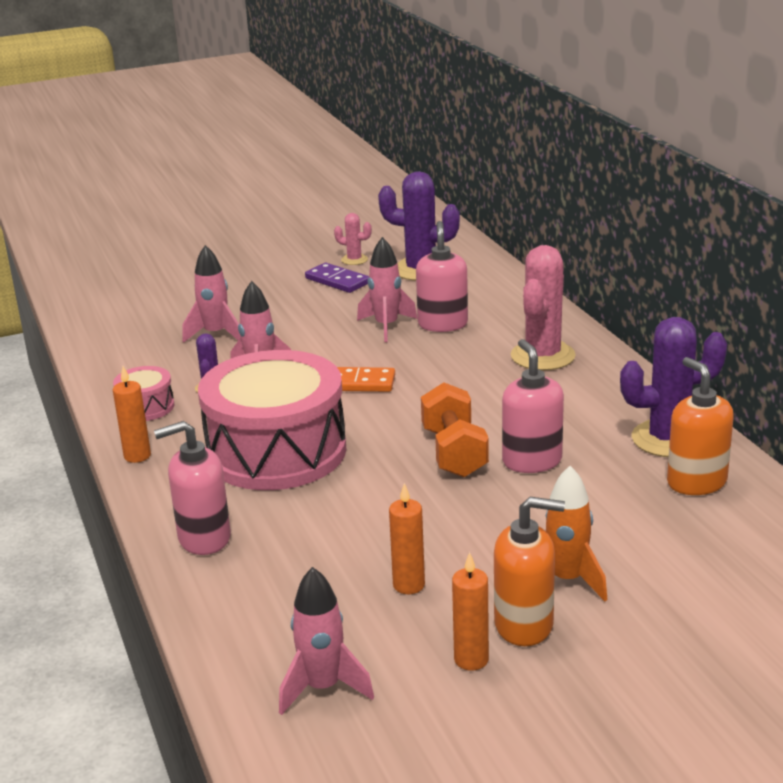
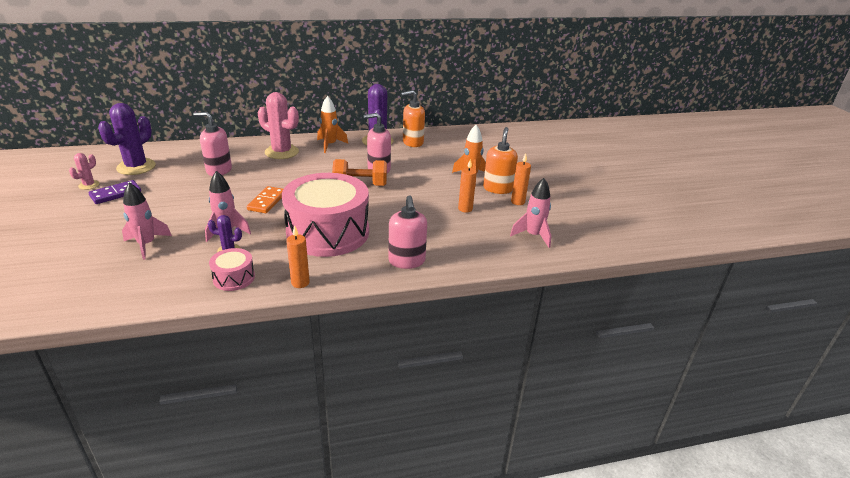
camera: 85 degrees left, 5 degrees up
(386, 326) = (203, 186): pink rocket -> none
(607, 393) = (330, 145): none -> orange rocket

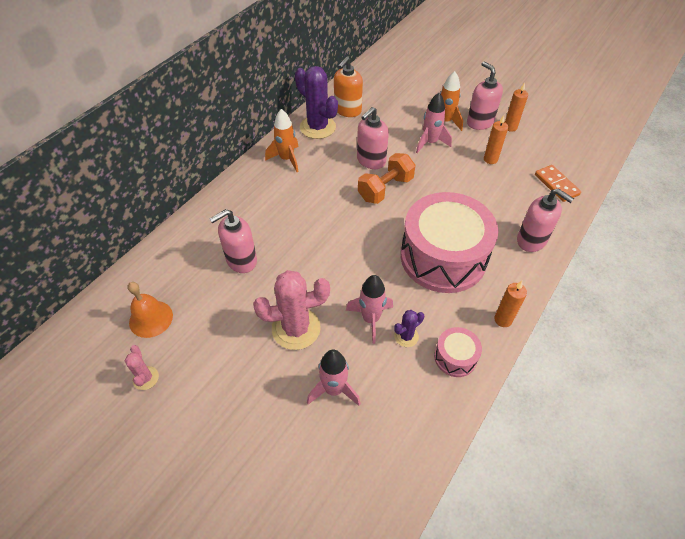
camera: 40 degrees left, 20 degrees up
(115, 194) = (196, 365): purple domino -> none
(136, 167) = (151, 318): purple cactus -> orange bell
(267, 201) = (346, 263): orange domino -> orange domino (556, 184)
(281, 152) = (259, 197): pink cactus -> pink cactus (296, 328)
(497, 188) = (480, 122): orange soap dispenser -> pink soap dispenser
(533, 236) = (563, 155): pink rocket -> pink rocket (430, 143)

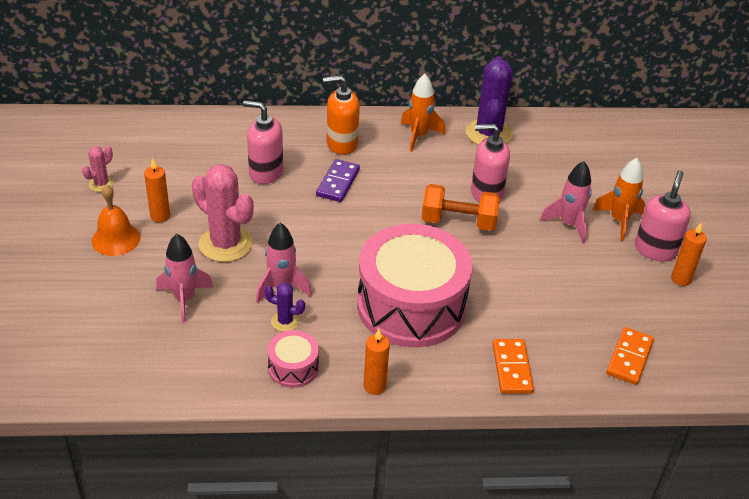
camera: 50 degrees right, 10 degrees down
(151, 318) = (157, 155): orange bell -> orange bell (116, 239)
(292, 226) = (338, 183): none -> purple domino
(347, 110) = (540, 141): orange soap dispenser -> orange soap dispenser (341, 143)
(490, 159) = (602, 284): orange candle -> orange candle (160, 216)
(531, 240) = (512, 368): pink soap dispenser -> orange domino

